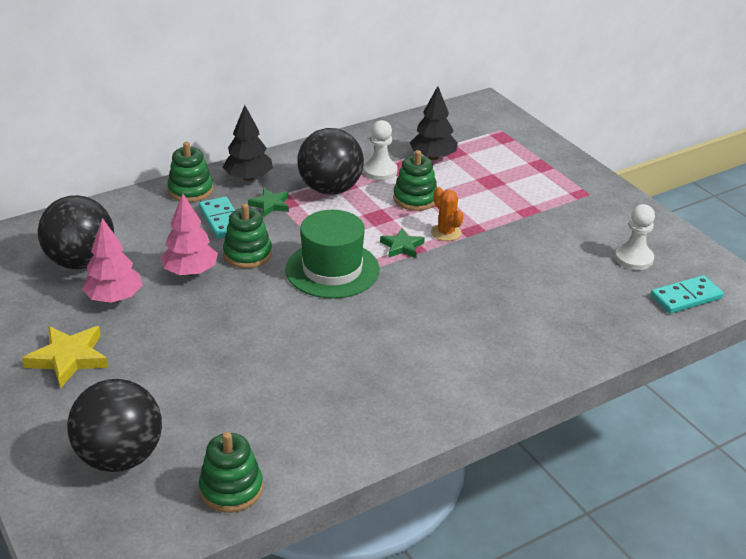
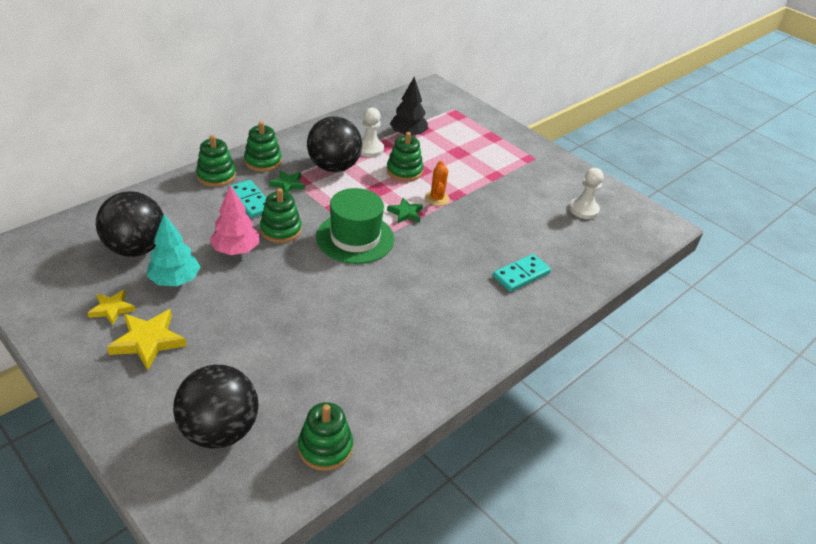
camera: 15 degrees left, 5 degrees up
(39, 322) = (112, 309): none -> yellow star
(114, 298) = (175, 280): pink tree -> turquoise tree
(248, 178) = (263, 161): black tree -> green stacking toy
(446, 232) = (436, 198): orange cactus -> orange cactus turned 45 degrees clockwise
(686, 297) = (630, 238): turquoise domino -> turquoise domino (521, 275)

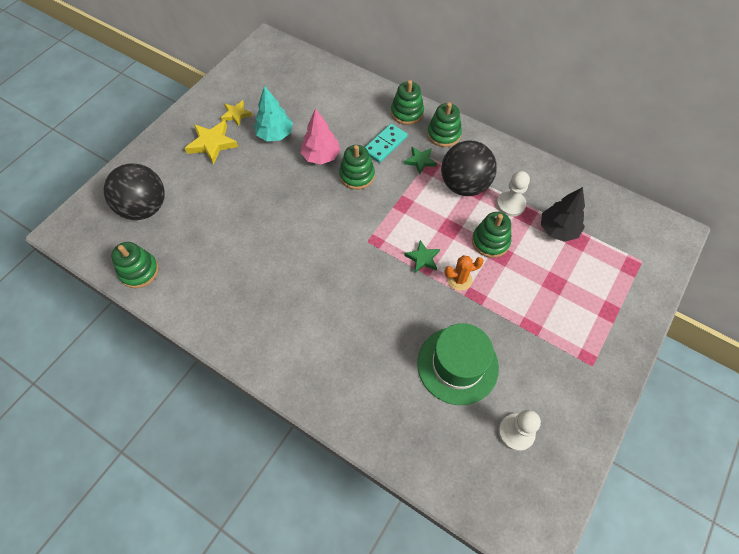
camera: 80 degrees right, 20 degrees up
(136, 248) = (299, 102): black ball -> none
(355, 238) = (369, 229): green hat -> green hat (457, 365)
(521, 275) = (372, 377): turquoise domino -> none

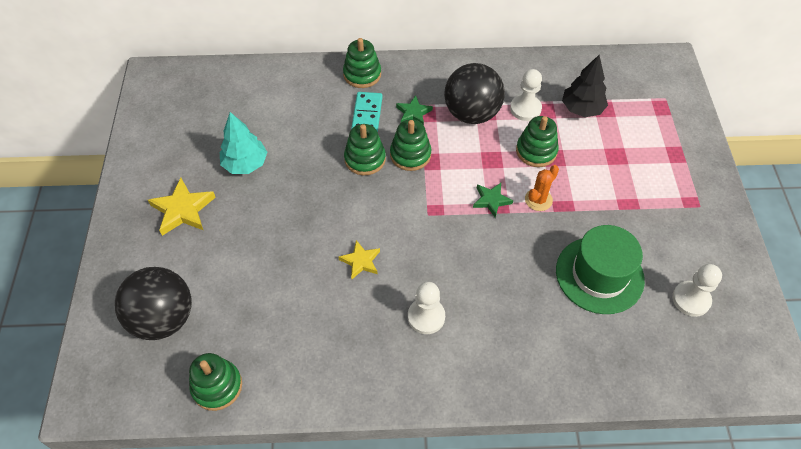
camera: 35 degrees left, 5 degrees down
(236, 114) = (183, 166): yellow star -> yellow star (360, 261)
(304, 312) = (426, 317): none -> white pawn
(321, 156) = (313, 160): pink tree -> none
(443, 134) = (414, 77): green stacking toy -> green stacking toy (410, 155)

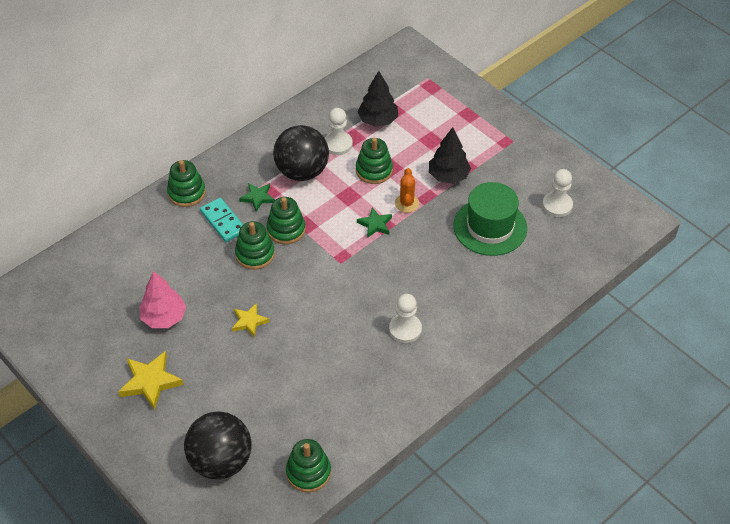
camera: 40 degrees left, 5 degrees down
(245, 164) = (164, 317): turquoise tree -> pink tree
(360, 261) = (325, 325): yellow star -> yellow star (249, 321)
(602, 199) = (448, 176): none -> black tree

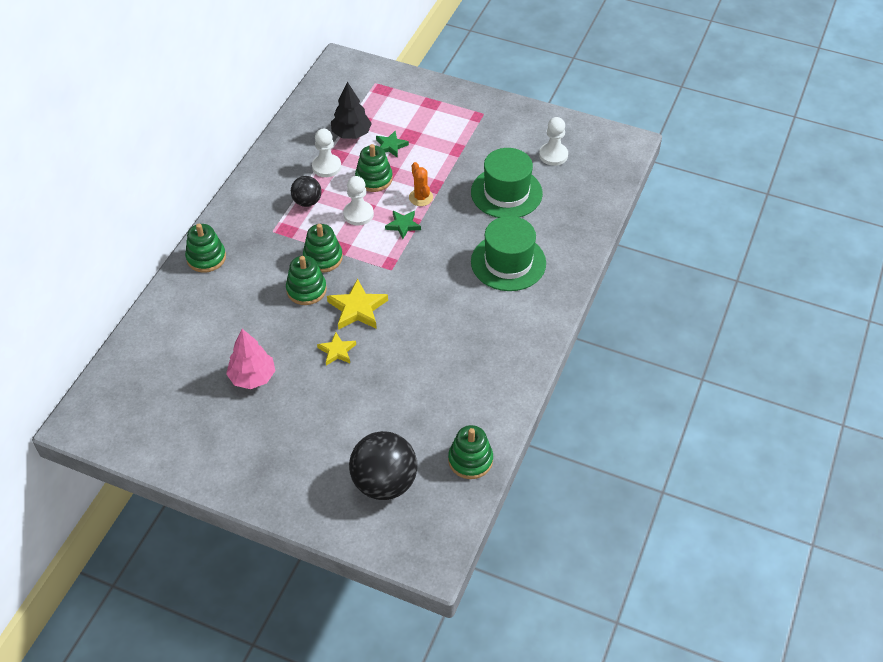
camera: 25 degrees left, 0 degrees up
(150, 382) = (274, 439): yellow star -> yellow star (357, 309)
(223, 221) = (258, 271): turquoise domino -> none
(257, 198) = (278, 239): green star -> green star (390, 146)
(302, 171) = (307, 202): black ball -> black ball, size x0.55
(405, 329) = (483, 305): white pawn -> white pawn (358, 214)
(448, 176) = (444, 161): black tree -> none
(452, 296) = (508, 262): none -> green hat

